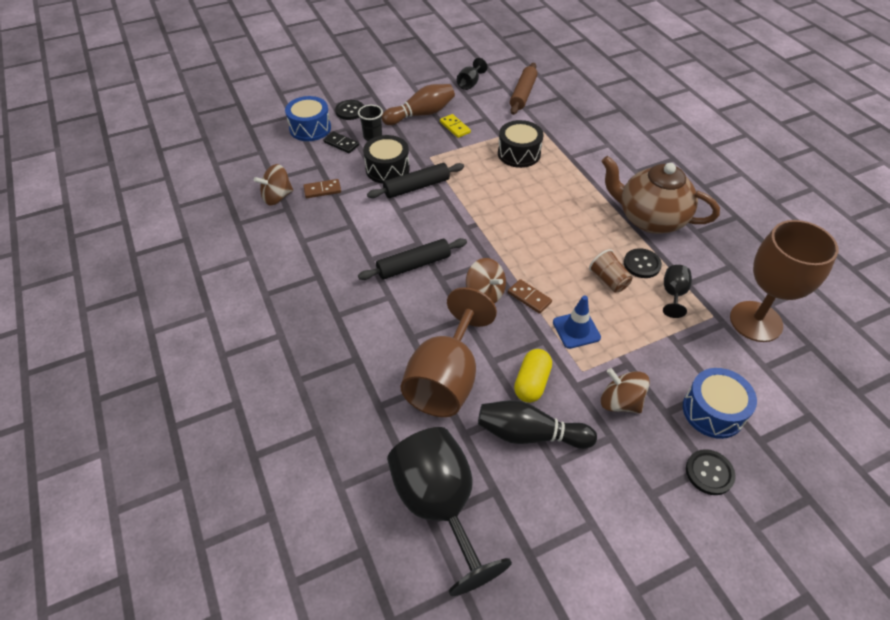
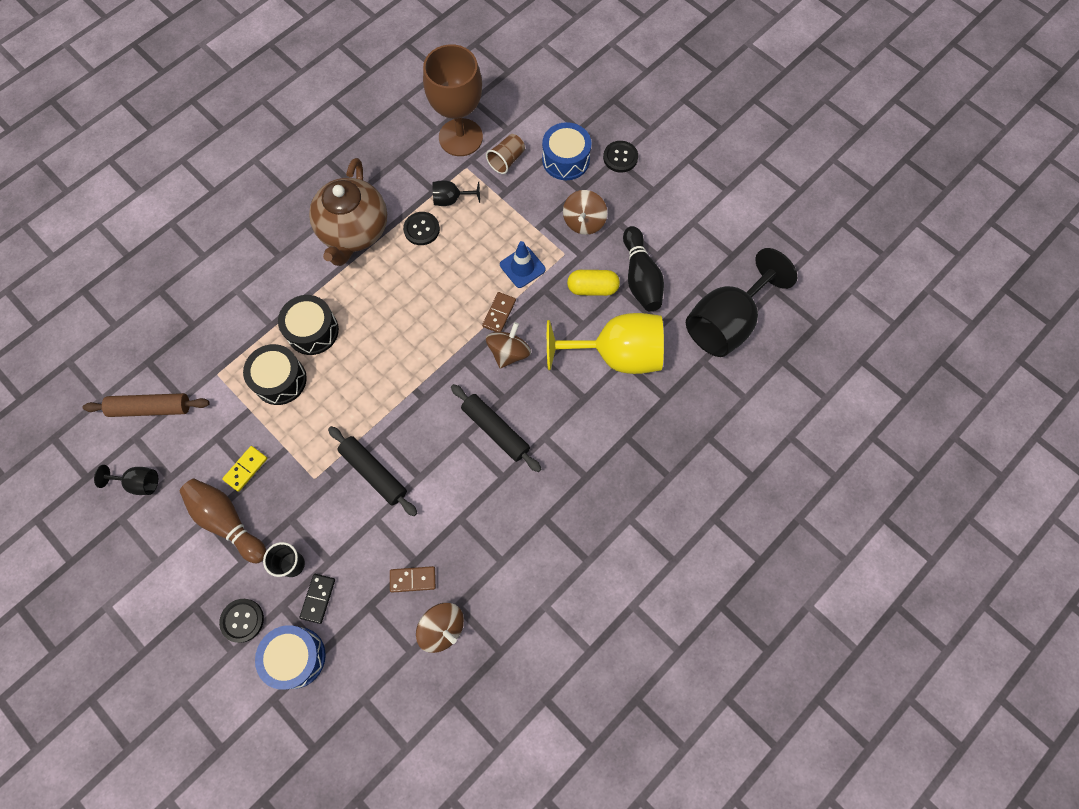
camera: 110 degrees left, 20 degrees up
(322, 190) = (413, 579): brown domino -> brown domino turned 60 degrees counterclockwise
(387, 169) = (351, 519): black drum -> black drum (312, 331)
(446, 379) = (616, 354): brown goblet -> yellow goblet
(608, 280) = (452, 253): brown cup -> brown cup (506, 160)

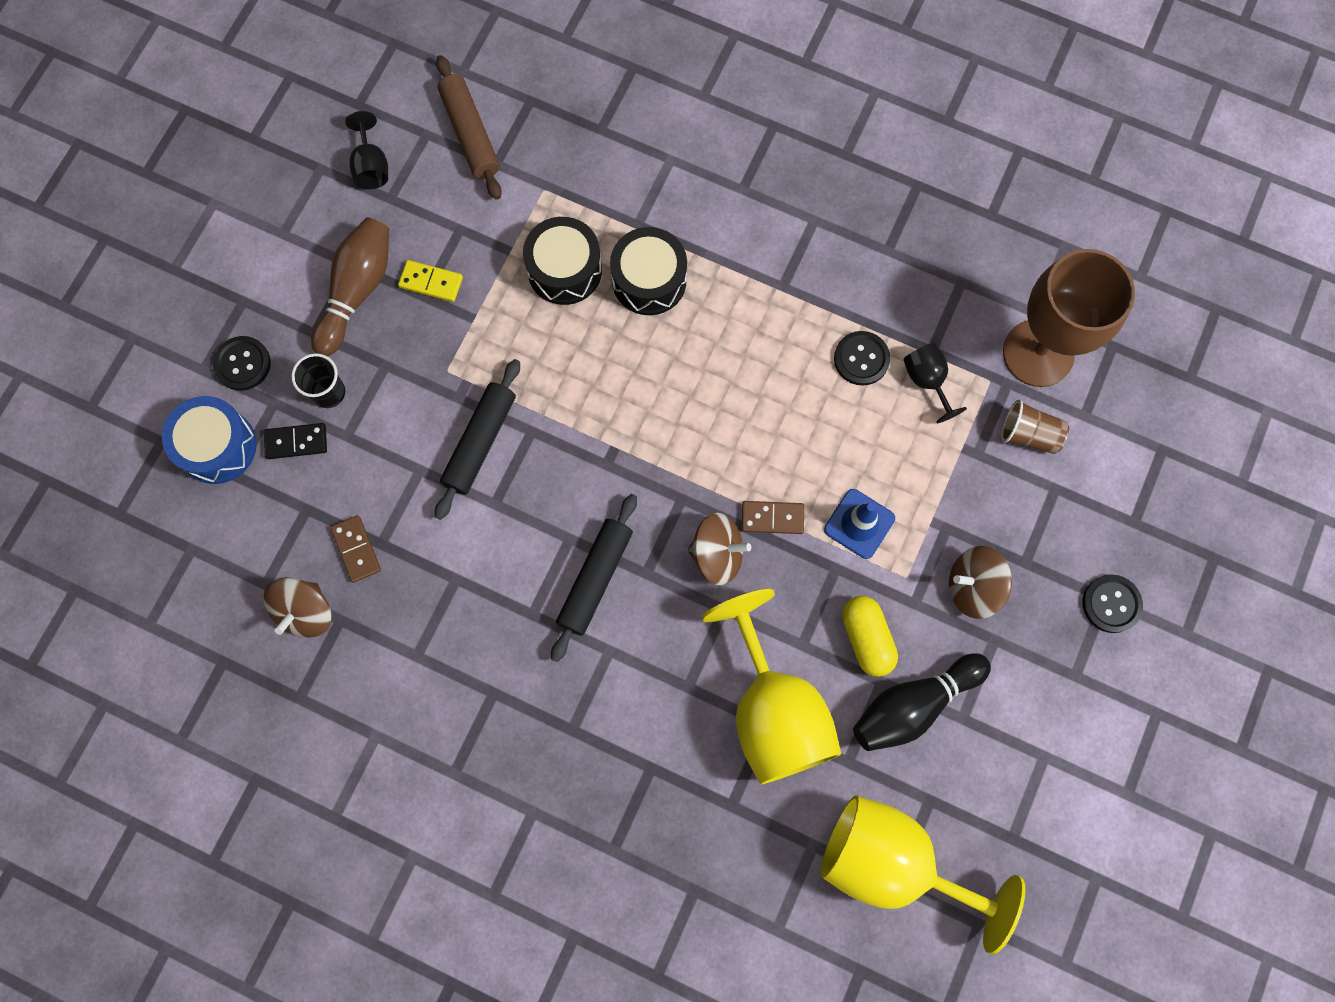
camera: 70 degrees right, 5 degrees up
(354, 231) = (819, 270): brown teapot -> none
(566, 160) = (1069, 522): blue drum -> none
(726, 322) = (891, 863): black goblet -> yellow goblet

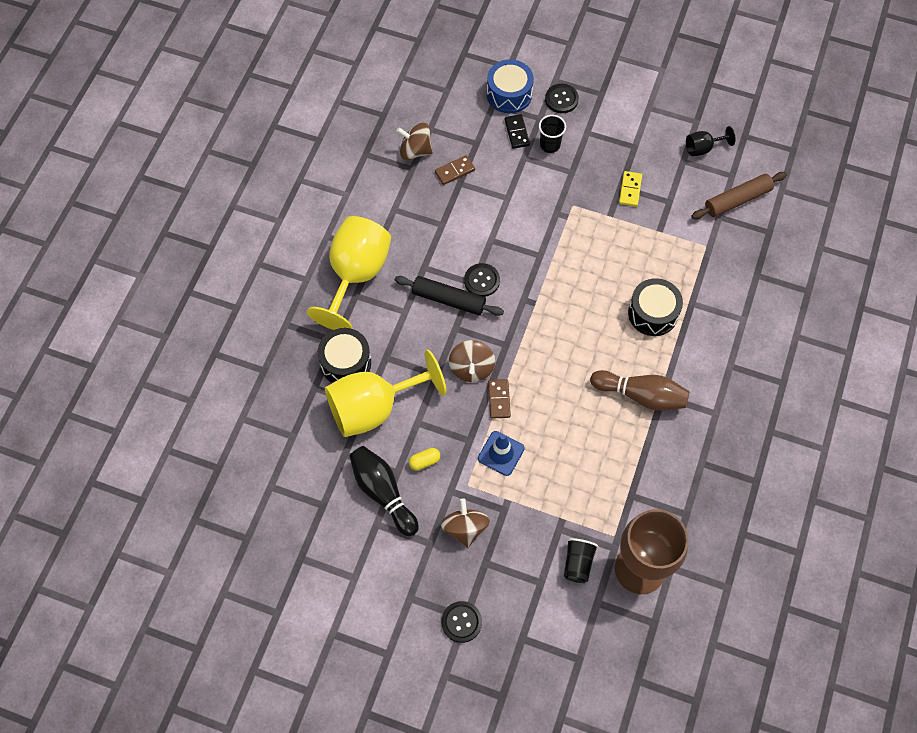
camera: 85 degrees right, 10 degrees down
(357, 291) = (617, 151): brown bowling pin -> brown bowling pin (641, 395)
(480, 442) = (529, 228): black rolling pin -> none
(564, 270) = (651, 263): black drum -> black drum (346, 363)
(861, 359) = (617, 449): black button -> black button (482, 280)
(866, 638) = (424, 461): yellow capsule -> yellow capsule, size x0.61
(891, 863) = (283, 483): yellow goblet -> yellow goblet (355, 275)
(927, 381) = (607, 493): black goblet -> none
(1029, 434) = (578, 563): brown cup -> black cup

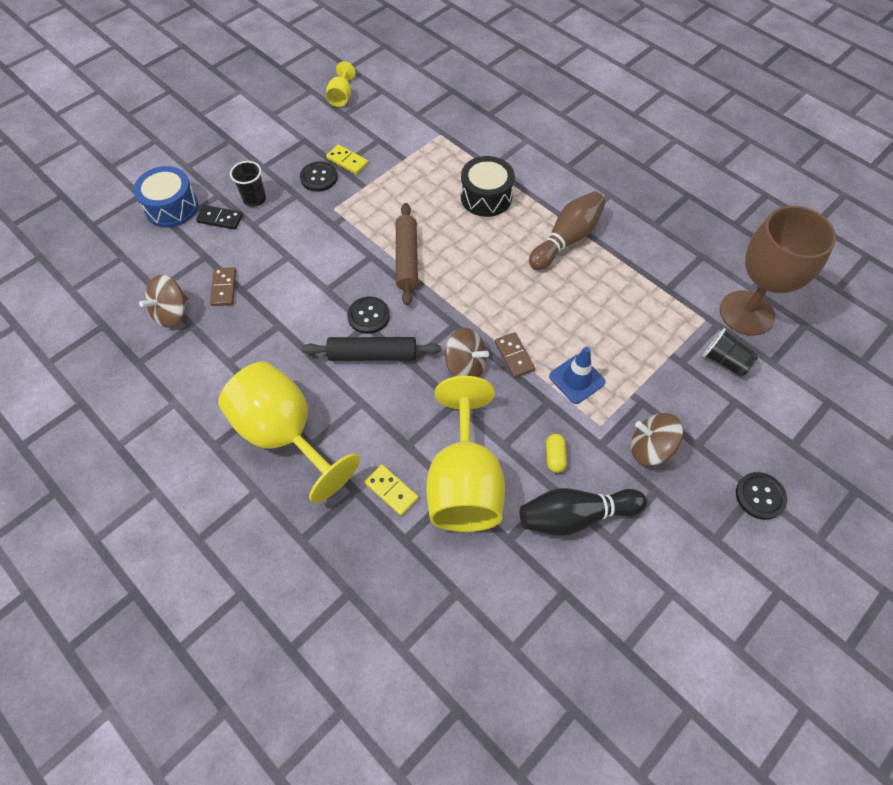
camera: 65 degrees left, 5 degrees down
(346, 363) = (391, 491): black drum -> yellow domino
(449, 300) = (372, 355): black rolling pin -> black rolling pin turned 45 degrees clockwise
(499, 399) = (514, 356): brown domino -> brown domino turned 45 degrees clockwise
(561, 99) = (211, 170): black button -> black button (319, 178)
(703, 148) = (341, 97): black goblet -> yellow goblet
(737, 200) = (408, 96): brown rolling pin -> brown rolling pin (407, 259)

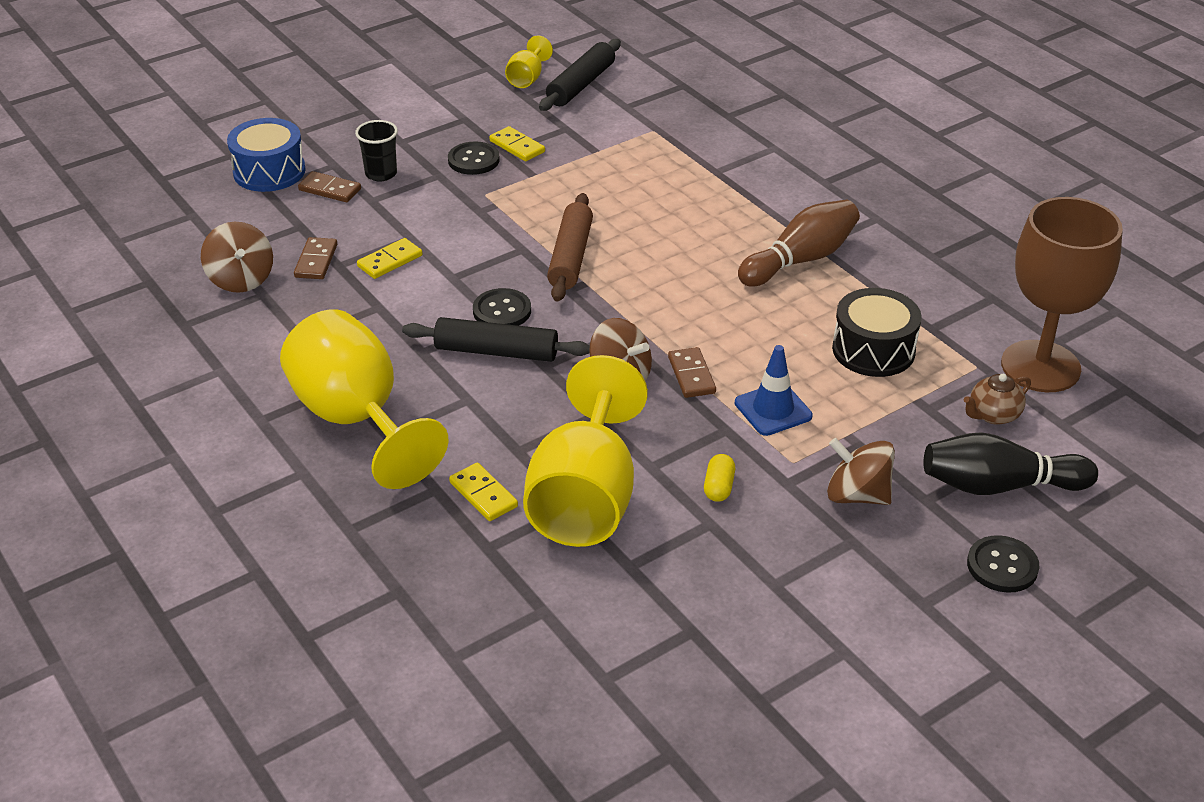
camera: 10 degrees right, 20 degrees down
(172, 313) = (241, 279): brown spinning top -> brown spinning top turned 75 degrees counterclockwise
(220, 219) = (330, 189): black domino -> brown domino
(278, 280) = (390, 261): none -> yellow domino
(380, 98) = (581, 85): none -> black rolling pin
(486, 197) = (699, 203): black drum -> black drum (873, 350)
(575, 516) = (730, 553): black bowling pin -> black bowling pin (999, 486)
(725, 361) = (993, 415): black cup -> brown teapot

